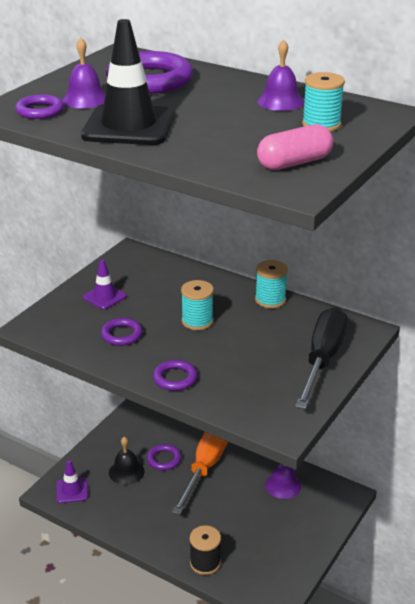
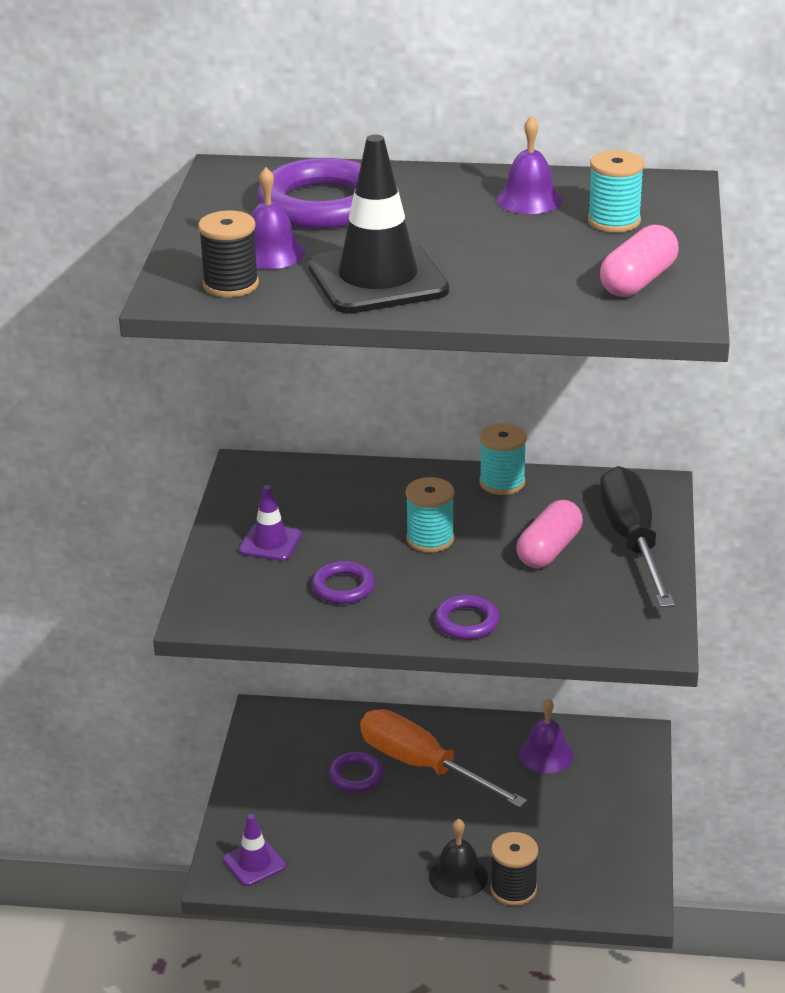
camera: 25 degrees left, 0 degrees up
(40, 111) = (231, 285): purple ring -> black spool
(126, 472) = (314, 810): black bell -> black bell (458, 876)
(205, 467) = (423, 766): orange screwdriver -> orange screwdriver turned 45 degrees counterclockwise
(264, 349) = (549, 550): none -> pink capsule

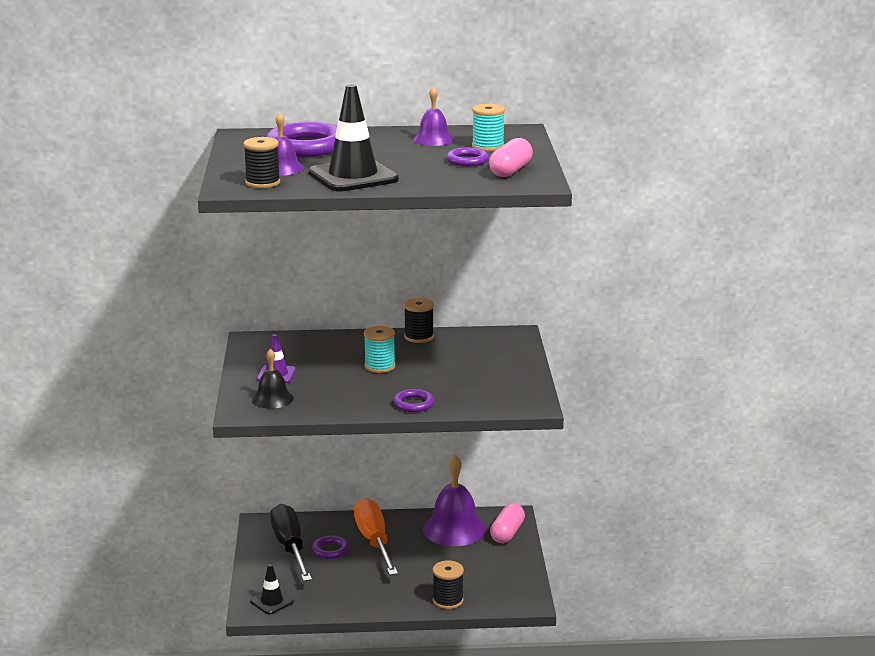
camera: 10 degrees left, 10 degrees down
(254, 863) = (271, 601): purple traffic cone -> black traffic cone
(343, 587) = (330, 393): purple ring -> purple ring (467, 161)
(423, 766) = (374, 541): orange screwdriver -> orange screwdriver turned 45 degrees clockwise
(458, 876) = (410, 597): black bell -> black bell (272, 399)
(502, 483) = (419, 337): turquoise spool -> black spool
(546, 754) = (454, 529): purple bell -> purple bell, size x1.74
(549, 550) = (457, 367): pink capsule -> pink capsule (507, 533)
(632, 541) = (508, 359): black screwdriver -> black screwdriver (290, 547)

